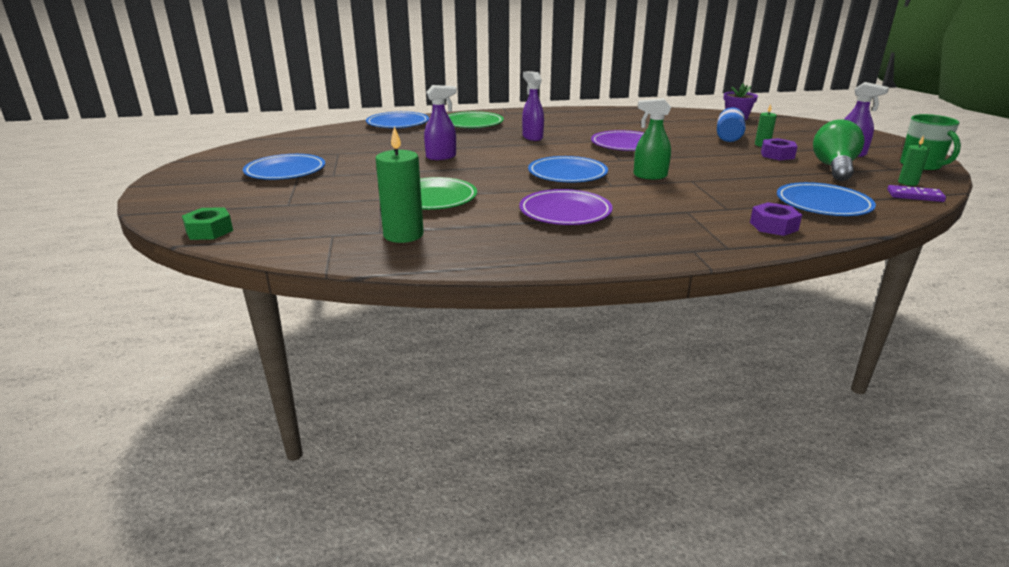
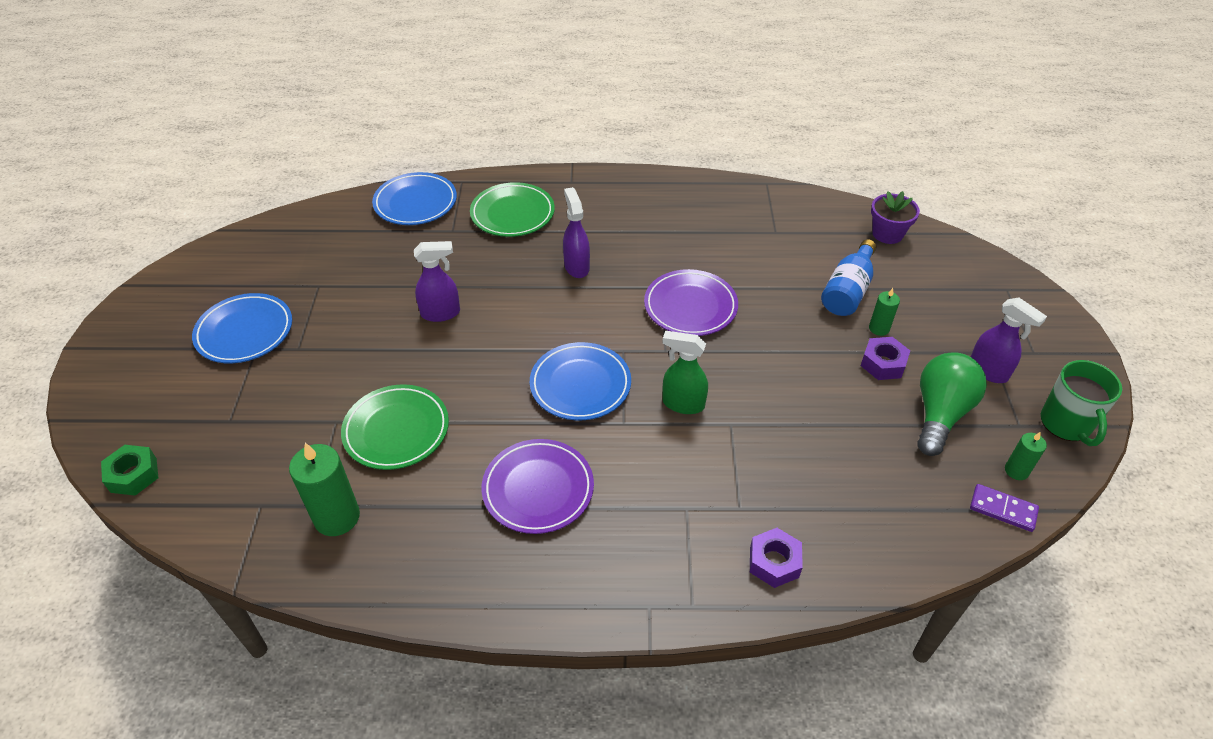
camera: 10 degrees right, 20 degrees up
(823, 204) = (866, 515): blue plate -> none

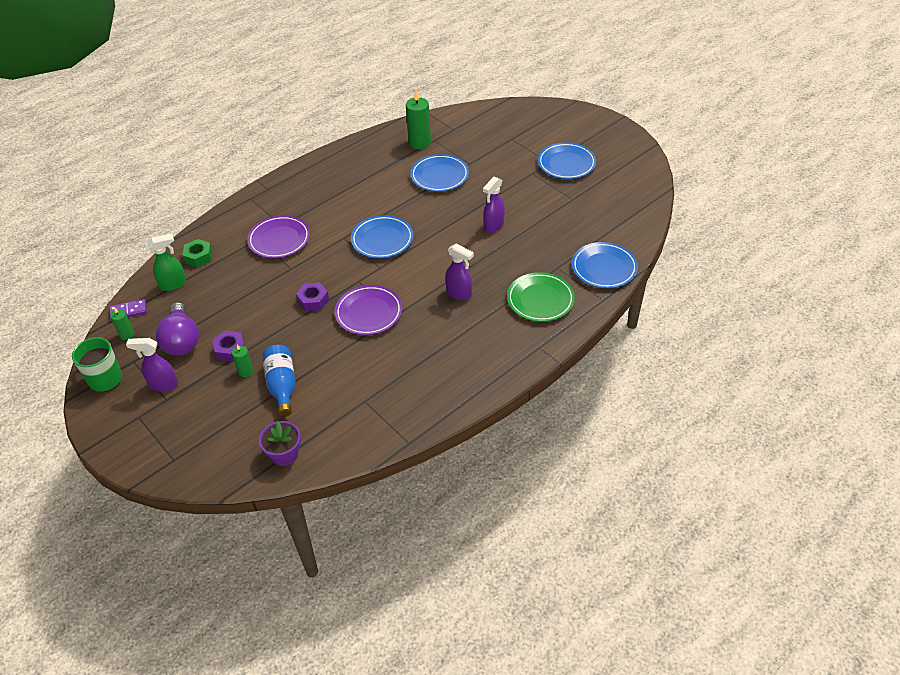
camera: 140 degrees right, 0 degrees up
(133, 475) = (514, 108): green nut -> green nut (199, 257)
(396, 430) = (439, 176): green plate -> blue plate
(538, 489) = (352, 194): purple plate -> purple plate (279, 240)
(682, 404) = (323, 262): green spray bottle -> green spray bottle (173, 284)
(774, 562) = (227, 229): purple nut -> purple nut (313, 300)
(940, 414) = (182, 340): green light bulb -> purple light bulb

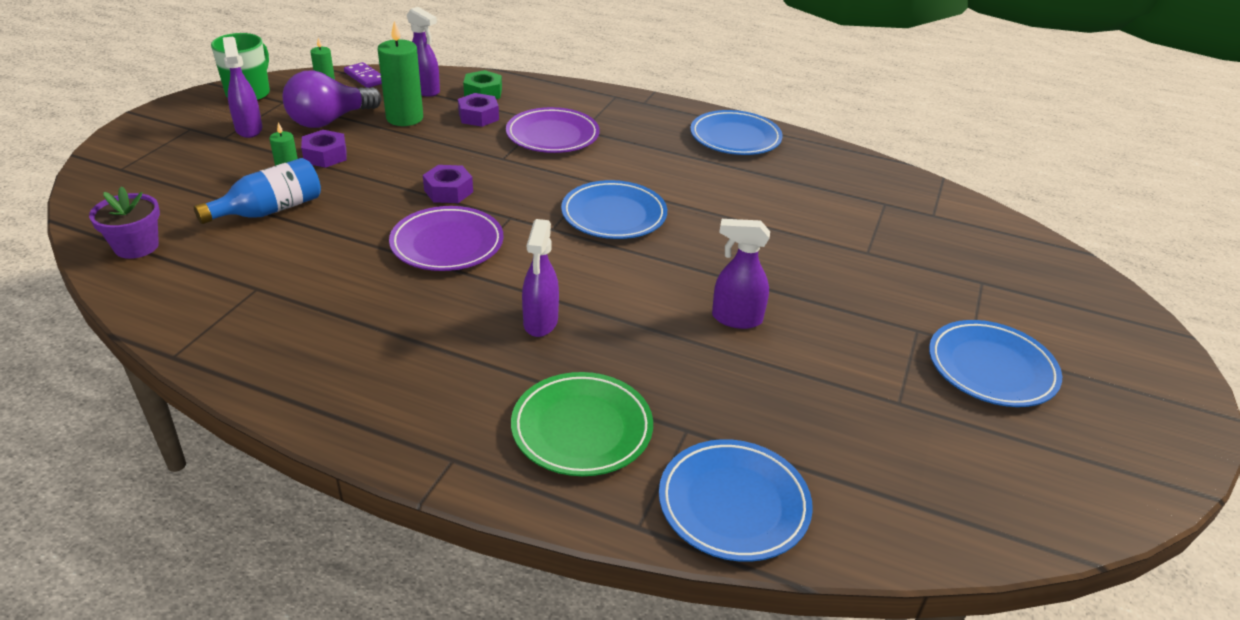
camera: 60 degrees right, 10 degrees down
(173, 284) = (425, 90): green spray bottle -> purple spray bottle
(230, 266) = (478, 116): none -> purple nut
(419, 142) = (864, 192): green candle -> green candle (404, 118)
(439, 176) = (806, 230): blue plate -> blue plate (735, 138)

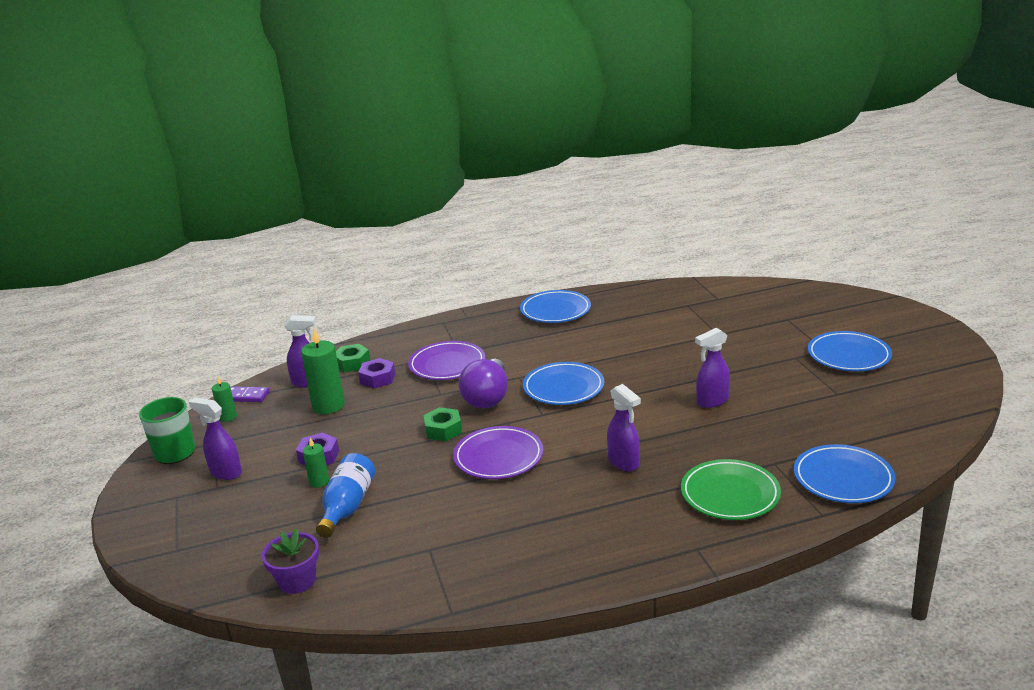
camera: 35 degrees left, 10 degrees down
(330, 120) = (277, 435): purple light bulb -> purple light bulb (487, 397)
(448, 191) = (443, 430): purple nut -> green nut

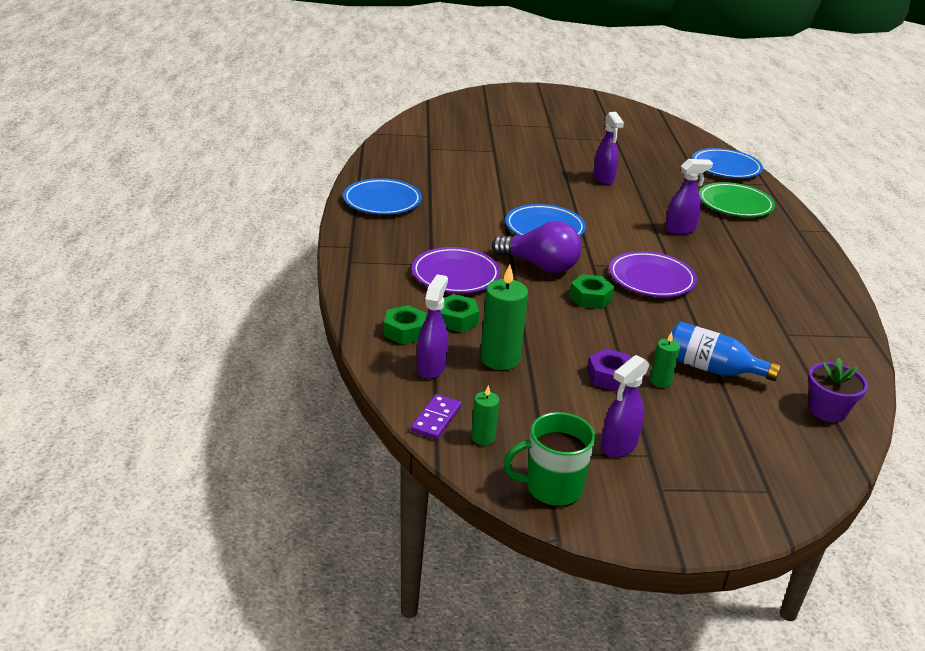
camera: 80 degrees left, 5 degrees up
(378, 379) = (456, 319): purple nut -> green nut
(848, 356) = (564, 122): blue plate -> none

